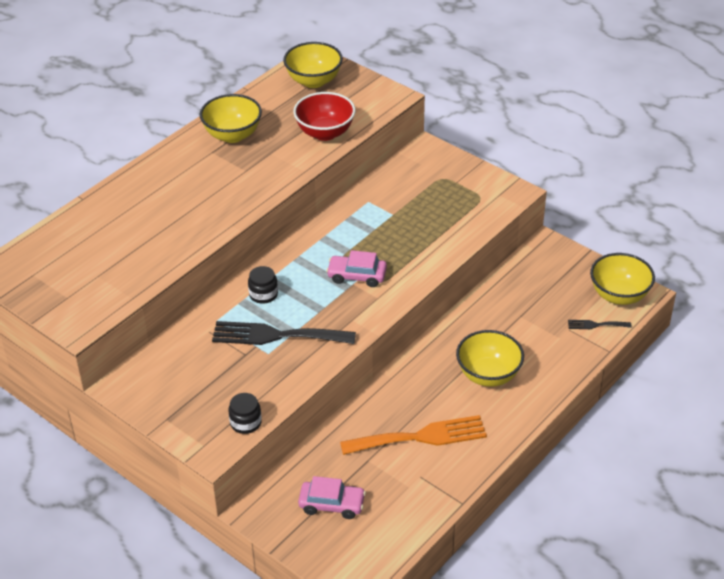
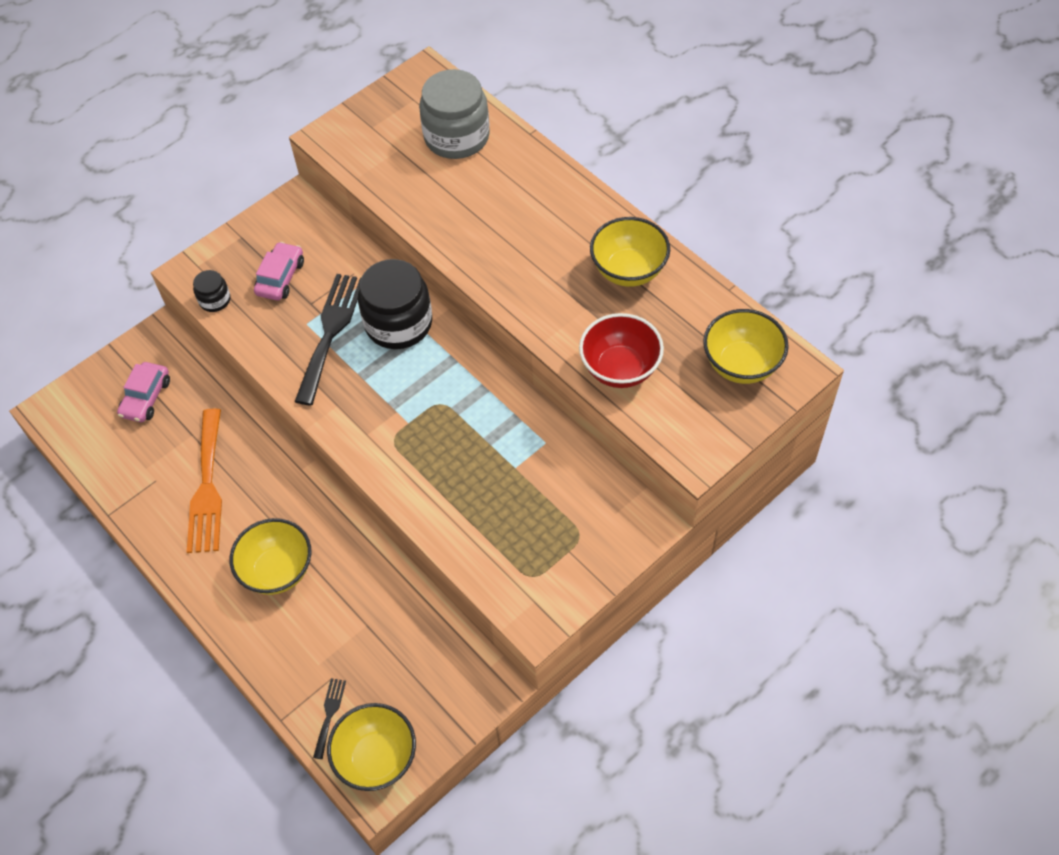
camera: 100 degrees right, 15 degrees up
(84, 241) = (456, 137): none -> grey jar
(263, 294) = (398, 323): black jar -> black jar, size x2.08
(357, 276) = (408, 416): pink car -> pink car (280, 277)

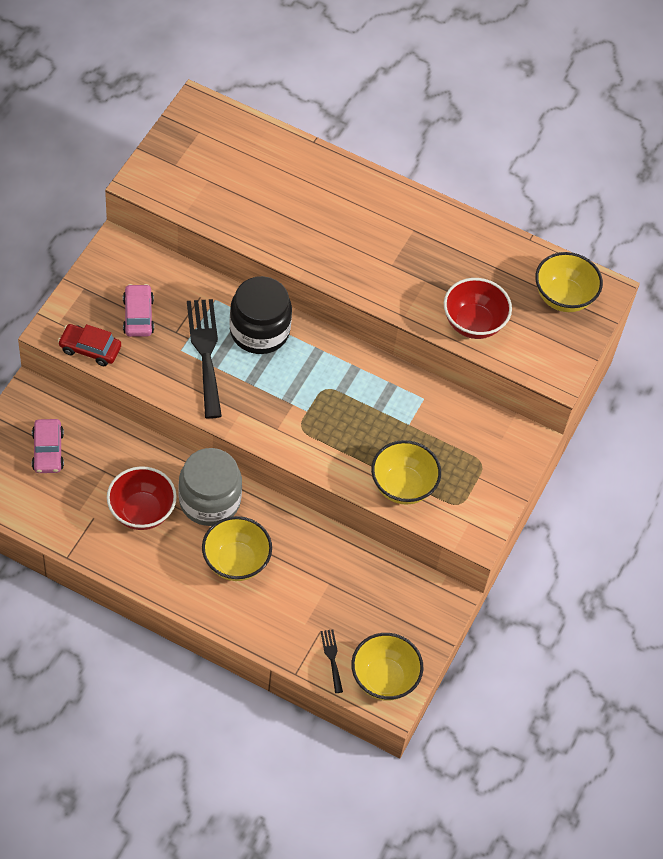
camera: 30 degrees left, 0 degrees up
(207, 487) = (142, 511): orange fork -> red bowl
(215, 300) = (90, 349): black jar -> red car
(456, 137) = (253, 158): grey jar -> grey jar (209, 500)
(628, 270) = (446, 242): yellow bowl -> yellow bowl (403, 486)

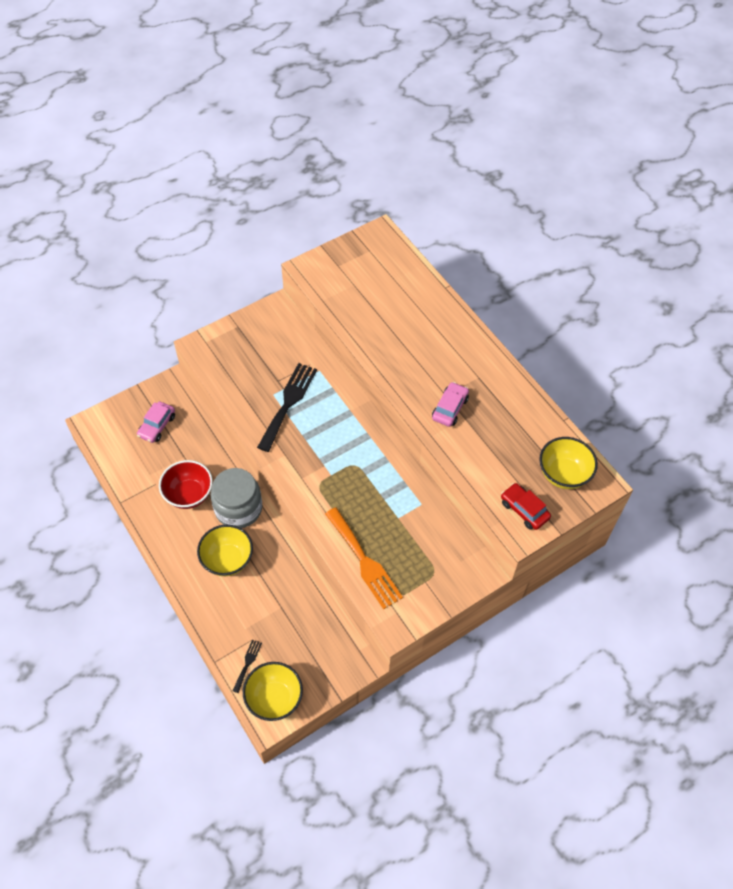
camera: 35 degrees right, 0 degrees up
(90, 349) = (214, 368): red car -> red car (524, 510)
(138, 316) = (260, 359): pink car -> pink car (450, 408)
(259, 331) = (335, 404): black jar -> none
(403, 486) = (364, 561): yellow bowl -> orange fork
(473, 323) = (480, 463): red bowl -> none

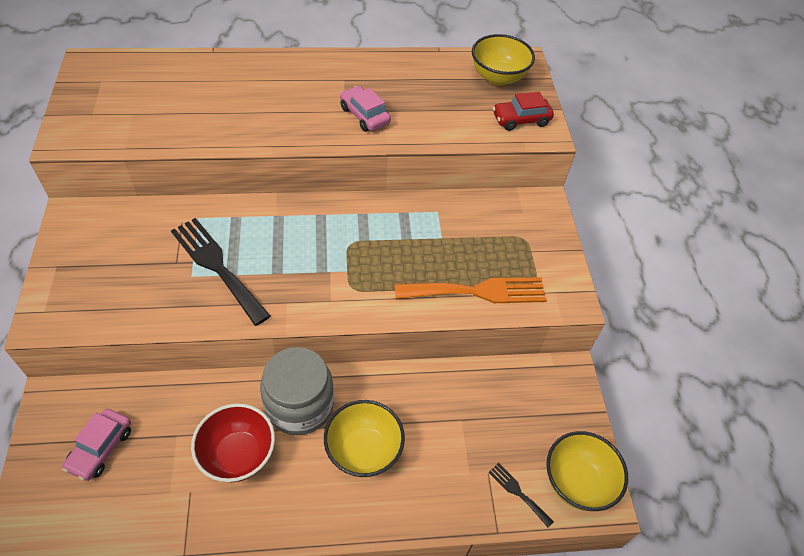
camera: 65 degrees left, 5 degrees down
(157, 426) = (101, 448): pink car -> pink car turned 60 degrees clockwise

